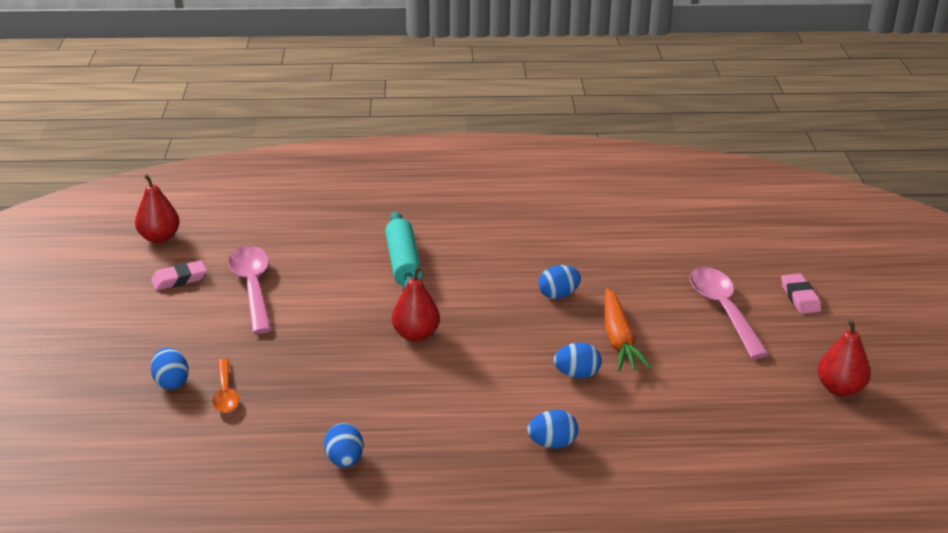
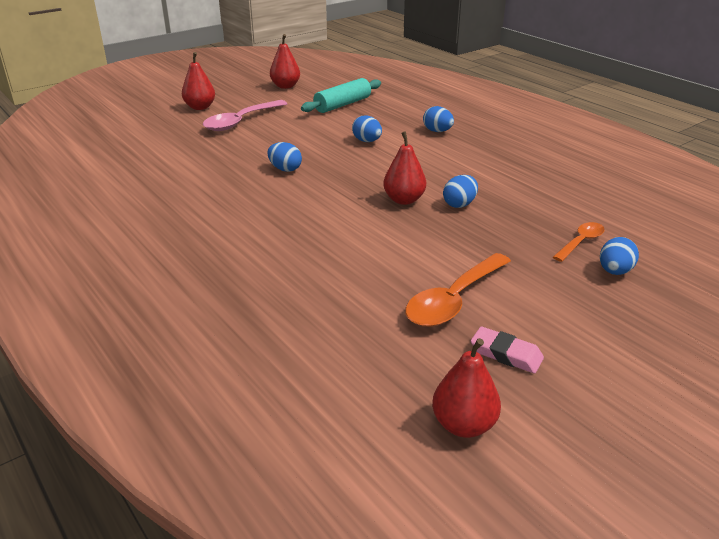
camera: 125 degrees left, 0 degrees up
(253, 287) = (453, 300): pink spoon -> orange spoon
(344, 460) = (552, 176): blue egg -> blue egg (459, 204)
(403, 263) = (317, 241): turquoise rolling pin -> turquoise rolling pin (343, 105)
(619, 339) = (313, 139): orange carrot -> none
(800, 297) = (200, 107): pink eraser -> red pear

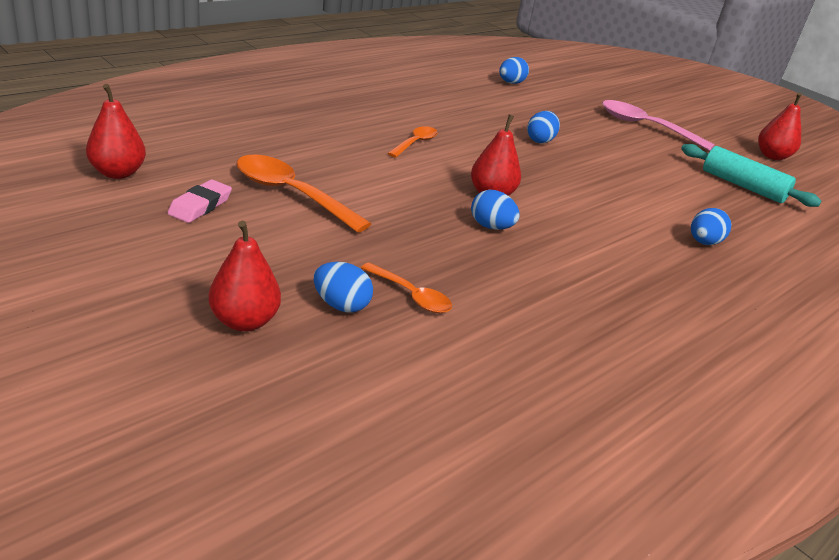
camera: 80 degrees right, 0 degrees up
(200, 107) = (668, 110): red pear -> red pear (244, 321)
(312, 230) = (415, 143): none -> orange spoon
(367, 141) = (638, 190): blue egg -> blue egg (511, 83)

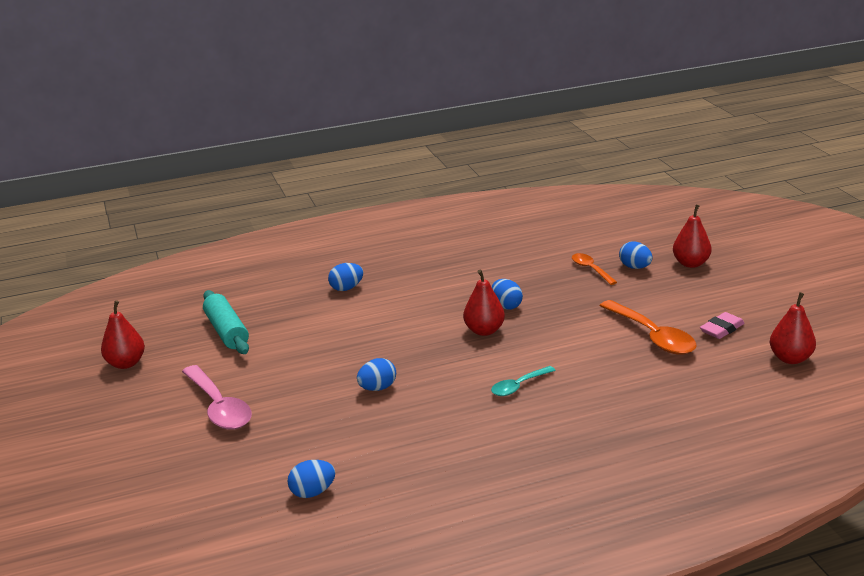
camera: 150 degrees left, 5 degrees down
(415, 143) = (518, 386): orange spoon -> turquoise spoon

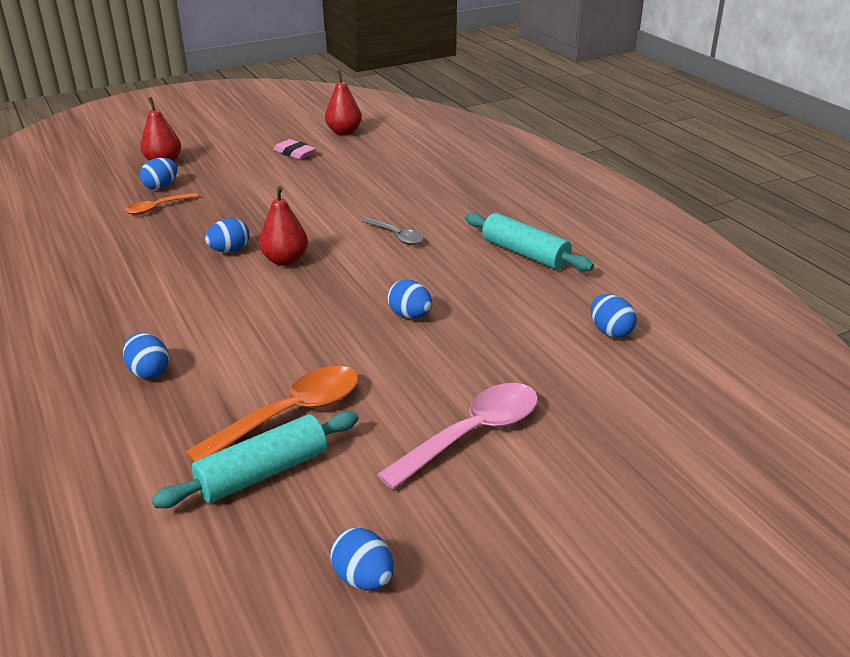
camera: 100 degrees left, 5 degrees up
(126, 363) = (363, 578): red pear -> blue egg
(468, 460) = (525, 253): none -> turquoise rolling pin
(518, 386) = (396, 236): turquoise spoon -> grey spoon
(652, 336) = (304, 179): orange spoon -> orange spoon (290, 414)

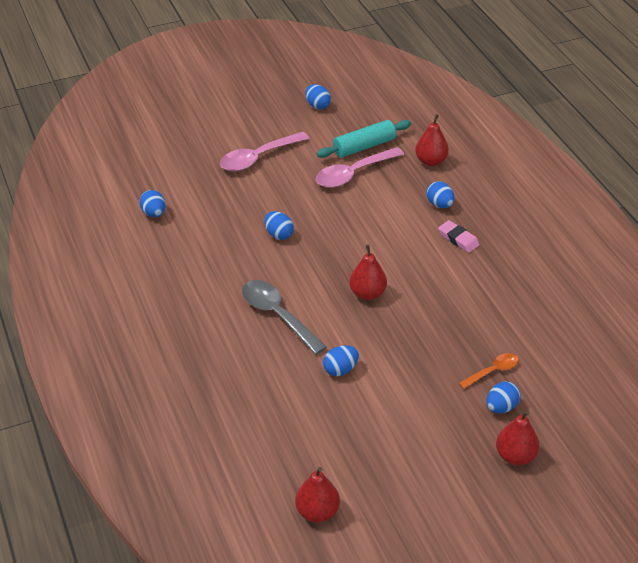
camera: 175 degrees left, 10 degrees up
(135, 449) = (431, 161): none -> red pear
(230, 251) = (413, 308): blue egg -> blue egg (340, 370)
(290, 414) = (353, 174): orange spoon -> pink spoon
(294, 153) = (373, 465): pink eraser -> pink eraser (458, 239)
(396, 236) = (277, 315): grey spoon -> grey spoon, size x1.75
(525, 253) = (180, 287): turquoise rolling pin -> none

